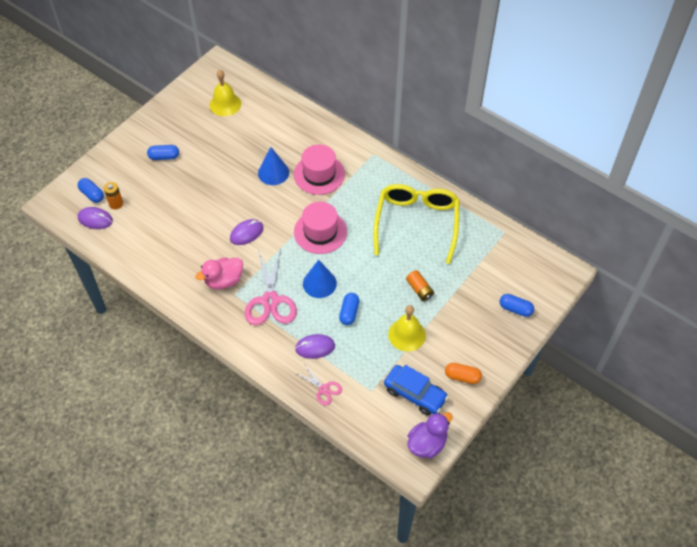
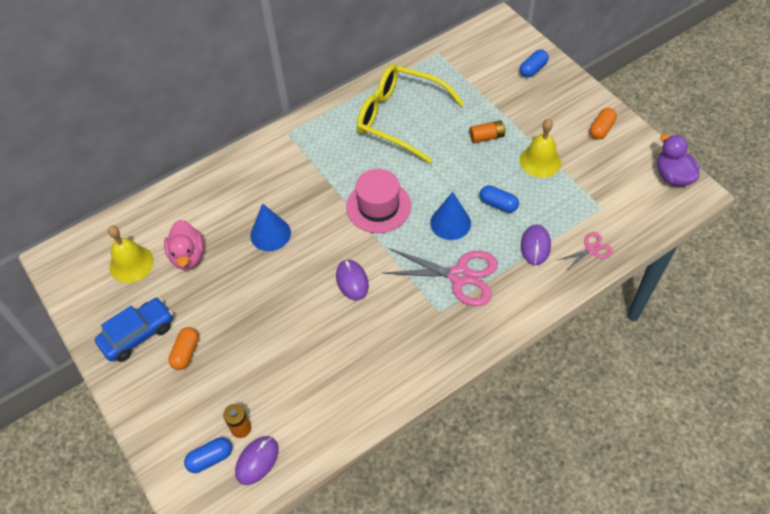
camera: 70 degrees left, 0 degrees up
(164, 157) = (186, 352): blue capsule -> orange capsule
(224, 281) = (415, 319): pink duck -> pink duck (188, 256)
(319, 174) = (294, 189): pink hat -> none
(415, 394) = (613, 172): blue car -> blue car (138, 334)

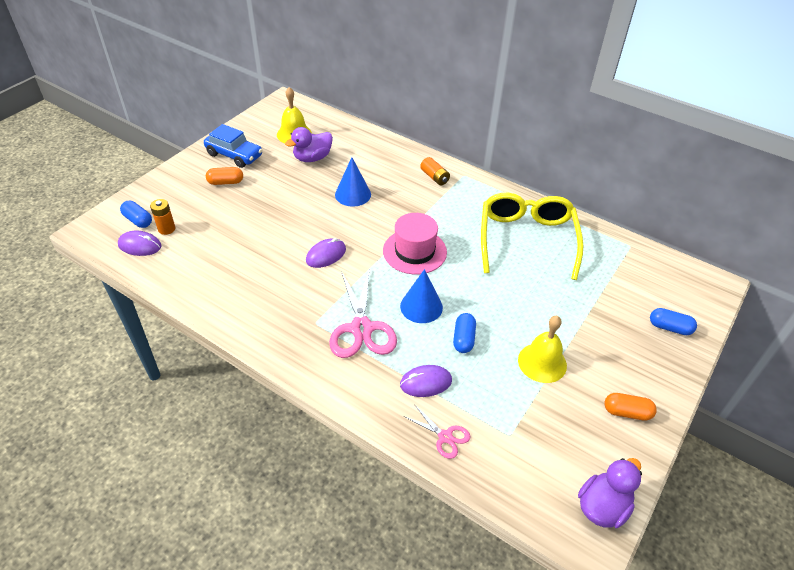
camera: 65 degrees right, 10 degrees down
(188, 256) = (312, 158): pink duck -> purple duck
(486, 137) = (546, 309): orange battery -> orange battery (434, 177)

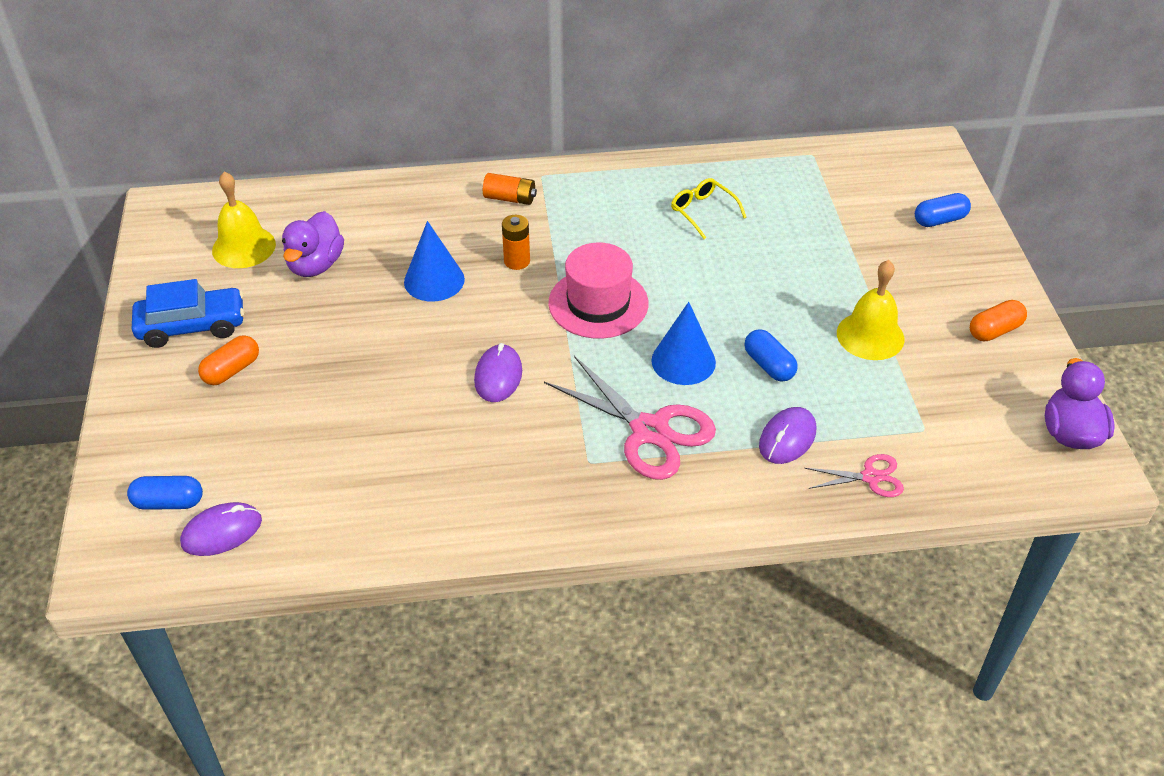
camera: 40 degrees left, 0 degrees up
(166, 229) = (231, 485): orange battery -> orange battery (517, 261)
(526, 239) = (703, 211): yellow glasses -> yellow glasses, size x0.43

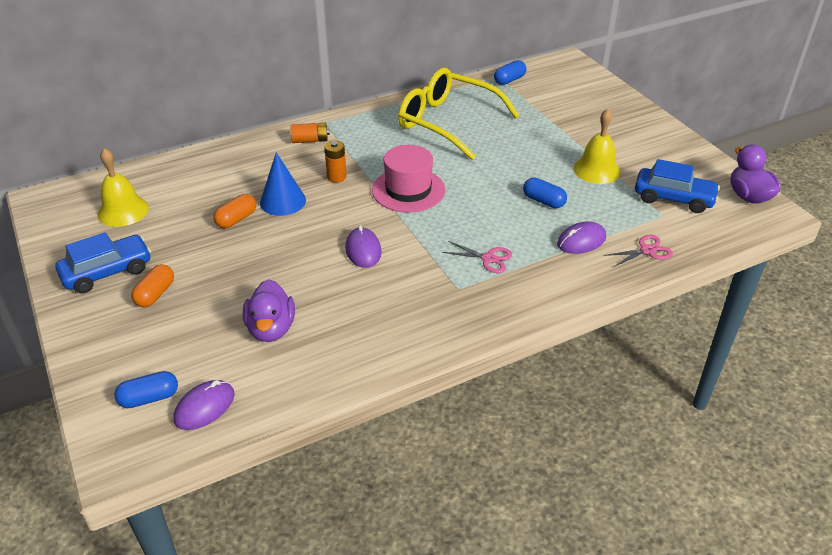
camera: 20 degrees left, 5 degrees down
(315, 265) = (187, 210): purple duck -> purple duck (271, 329)
(649, 431) = (488, 258): pink scissors -> pink scissors, size x0.51
(683, 361) = (486, 211): blue cone -> none
(703, 211) = (447, 122): yellow glasses -> yellow glasses, size x2.34
(787, 438) = (581, 241): purple mouse -> purple mouse turned 45 degrees clockwise
(939, 220) = (598, 97): blue capsule -> blue capsule (509, 80)
(955, 408) = (673, 198): none -> blue car
(994, 330) = (669, 150): orange capsule -> orange capsule (236, 219)

